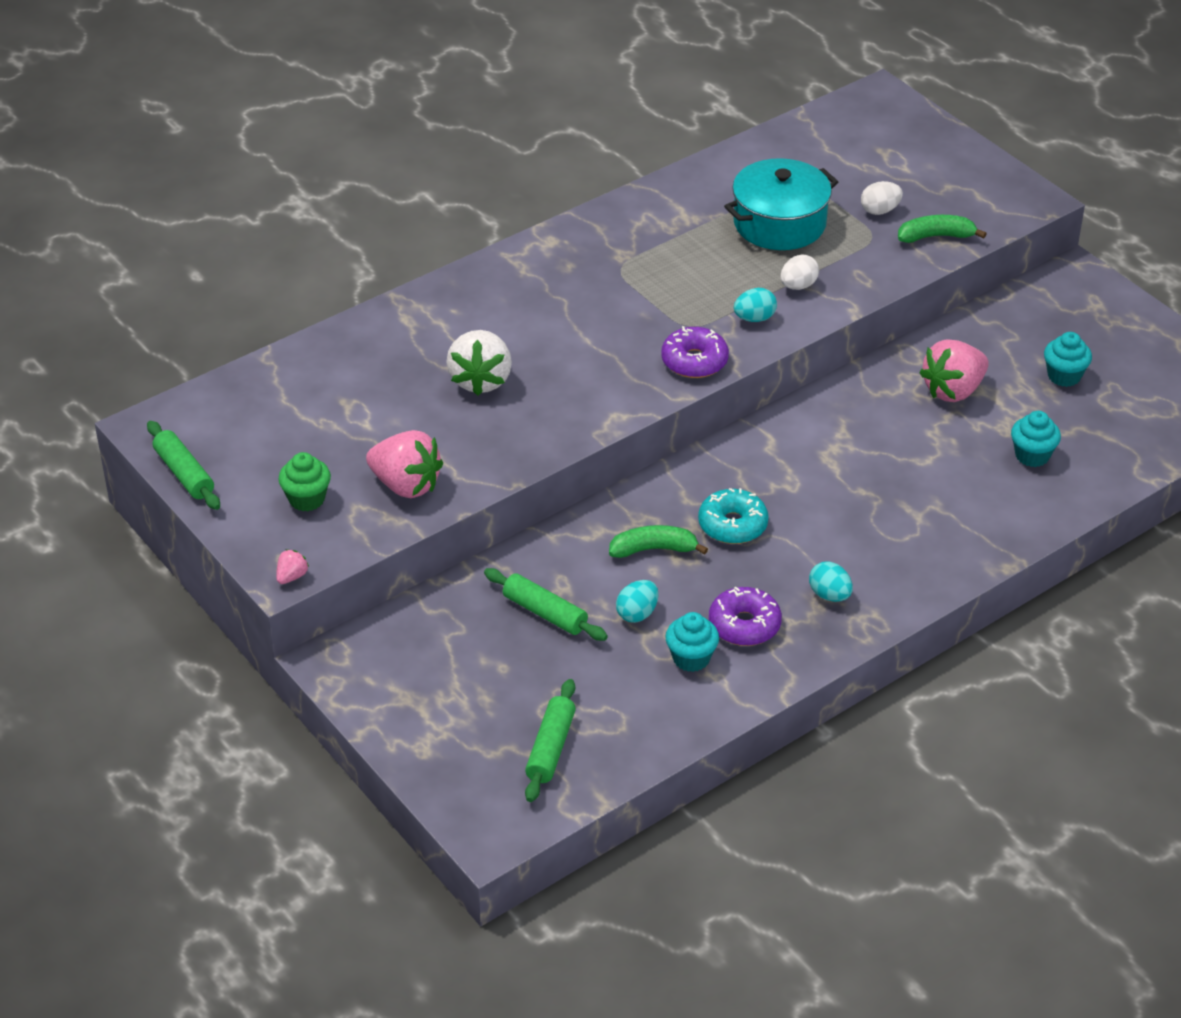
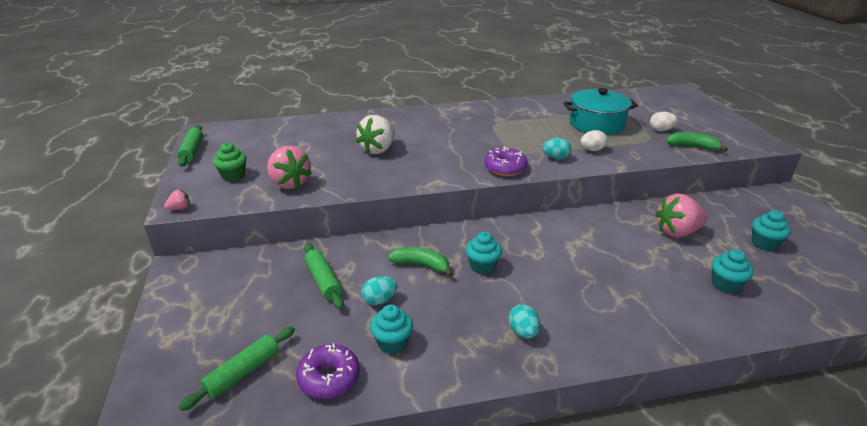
camera: 25 degrees right, 10 degrees down
(732, 525) = (482, 266): turquoise donut -> turquoise cupcake
(744, 625) = (446, 332): purple donut -> purple donut (329, 378)

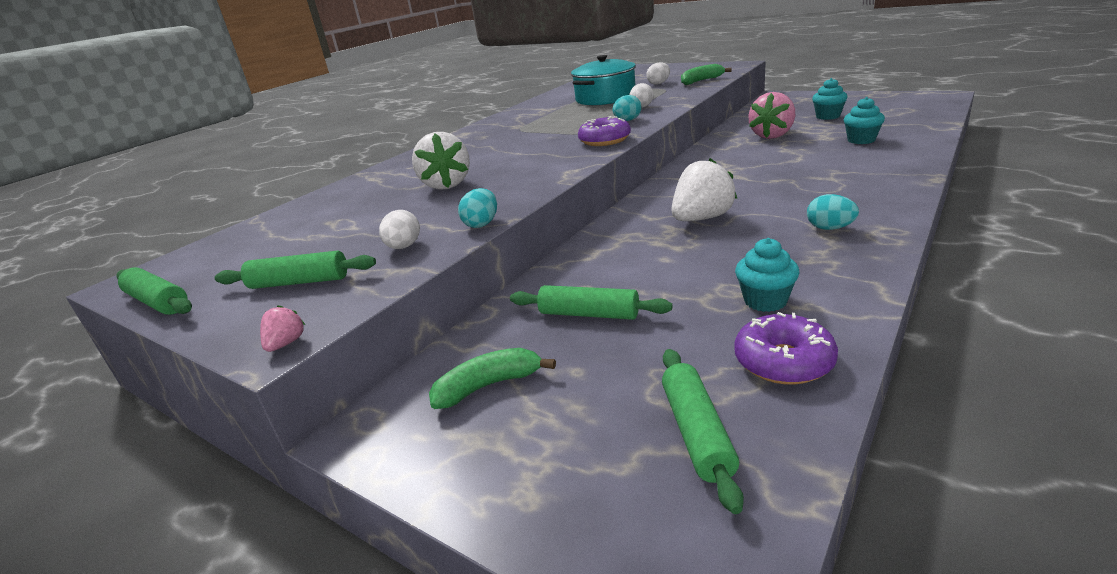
camera: 40 degrees left, 5 degrees down
(233, 176) = (299, 282): green cupcake -> green rolling pin
(290, 183) = (404, 247): pink strawberry -> white egg
(380, 300) = (679, 287): turquoise egg -> turquoise egg (482, 224)
(421, 265) = (652, 248): green banana -> green banana (488, 386)
(482, 266) = (702, 218): turquoise cupcake -> white strawberry

